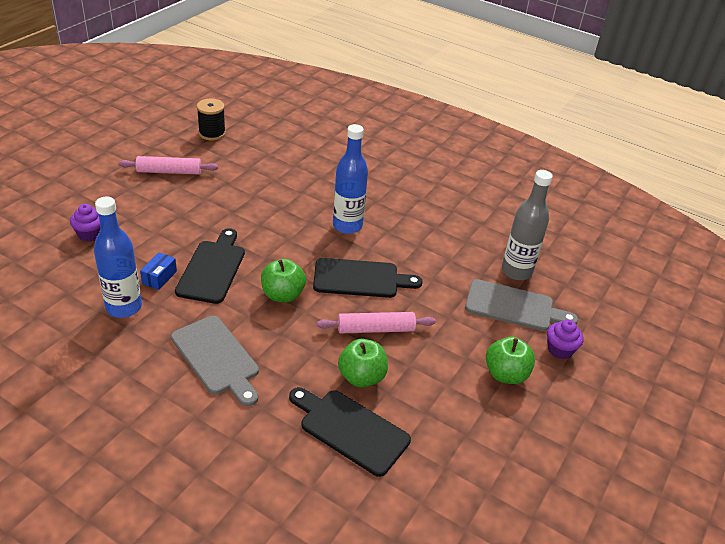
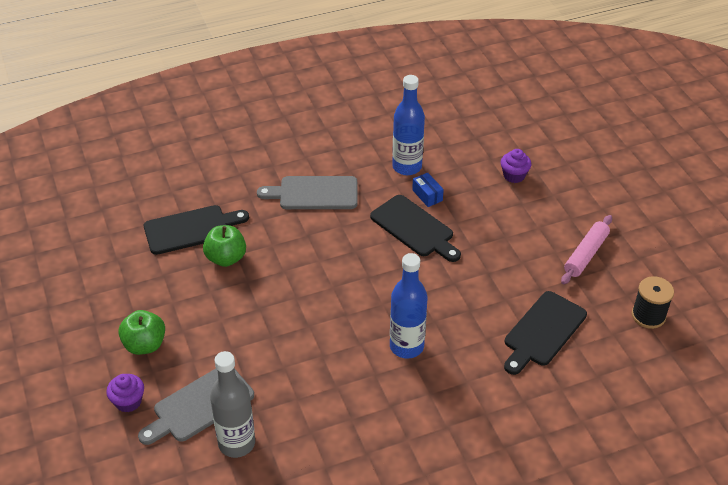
camera: 130 degrees right, 5 degrees up
(282, 295) = (348, 256): green apple -> none
(360, 279) = (327, 315): black cutting board -> black cutting board (543, 331)
(375, 329) = (263, 292): pink rolling pin -> none

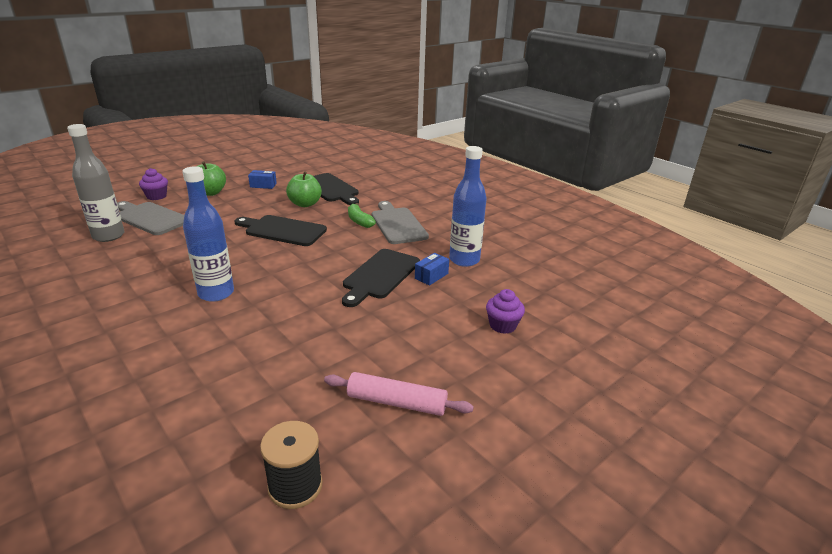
camera: 70 degrees right, 15 degrees down
(145, 291) = (263, 185): none -> blue box
(293, 221) = (359, 221): none -> green banana
(543, 331) = (248, 381): black cutting board -> black cutting board (283, 230)

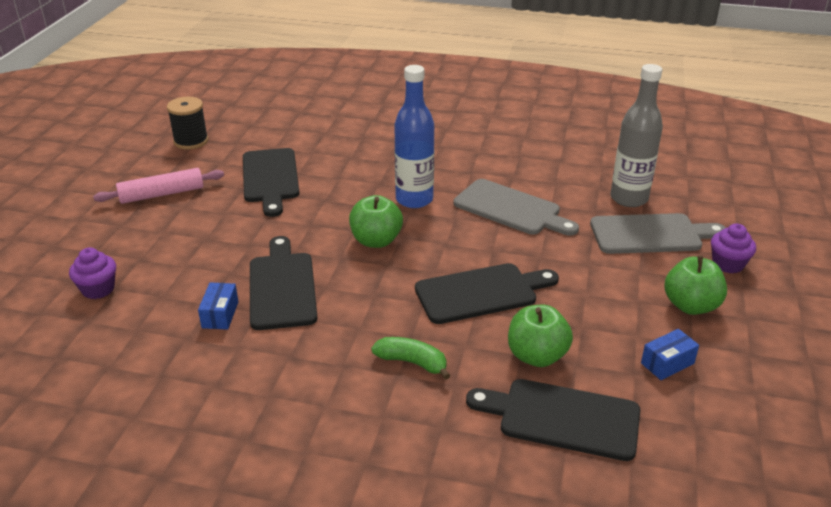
camera: 145 degrees right, 5 degrees up
(283, 370) = (270, 178): none -> black cutting board
(288, 277) = (376, 241): none -> green apple
(397, 224) = (350, 386): grey cutting board -> grey cutting board (511, 209)
(464, 260) = (194, 362): blue bottle -> none

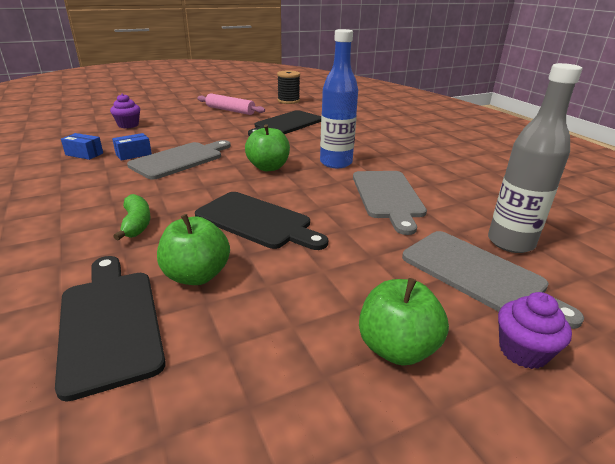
camera: 50 degrees right, 5 degrees down
(282, 287) = (180, 159): black cutting board -> grey cutting board
(667, 363) = (266, 367): blue box -> blue box (84, 154)

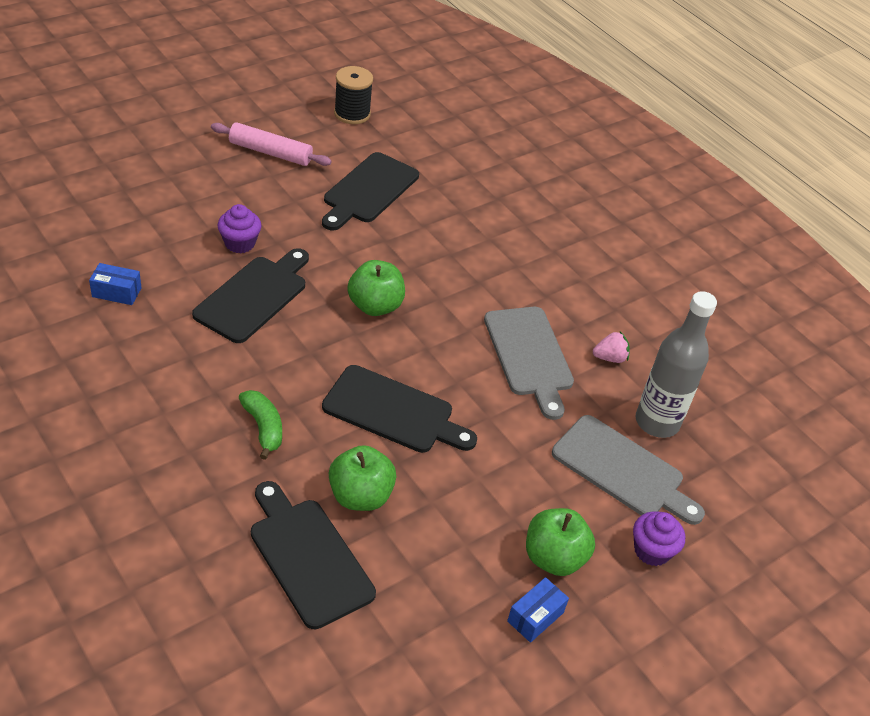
camera: 15 degrees left, 15 degrees up
(128, 125) = (134, 209): purple cupcake -> purple cupcake (240, 243)
(133, 154) = (185, 288): blue box -> blue box (535, 617)
(180, 159) = (254, 296): grey cutting board -> black cutting board
(336, 163) = (458, 289): blue bottle -> none
(460, 201) = (610, 358): none -> pink strawberry

